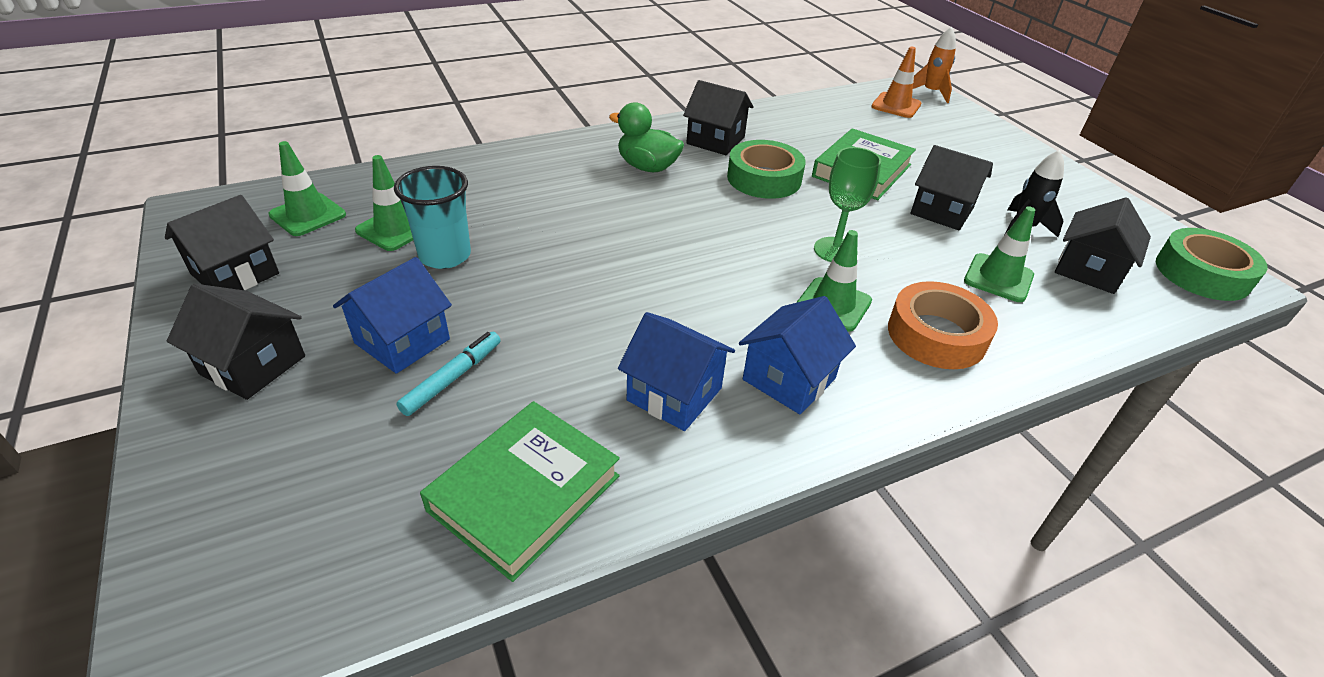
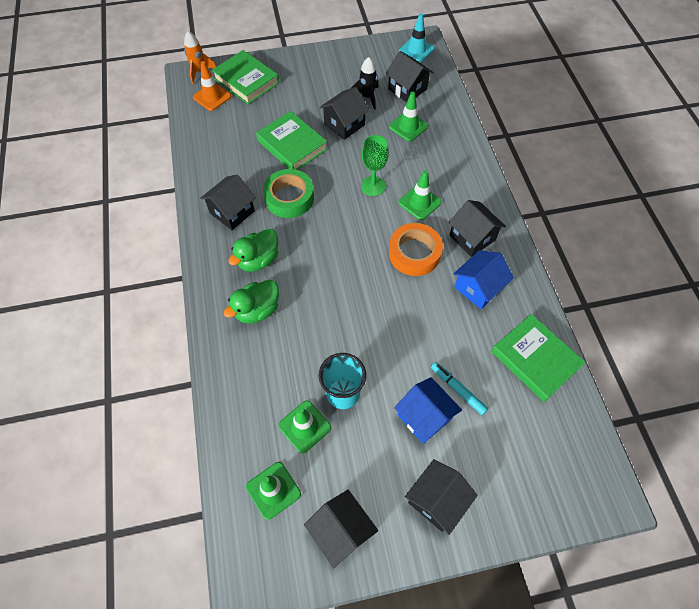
camera: 75 degrees left, 20 degrees up
(568, 175) = (257, 310): none -> green duck
(789, 379) = (472, 238): blue house -> black house
(936, 335) = (447, 169): orange tape -> orange tape (414, 253)
(948, 124) = (246, 81): none -> green book
(1202, 273) = (416, 50): green tape -> turquoise traffic cone

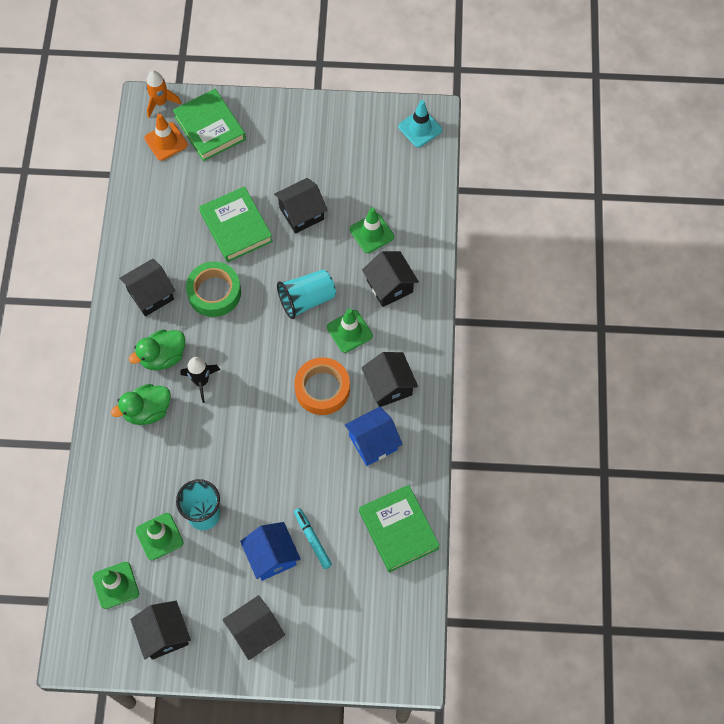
camera: 15 degrees right, 5 degrees up
(367, 97) = (339, 182): black rocket -> black rocket (201, 381)
(373, 186) = (307, 299): green goblet -> turquoise cup
(407, 89) = (389, 182): black house -> black house (389, 286)

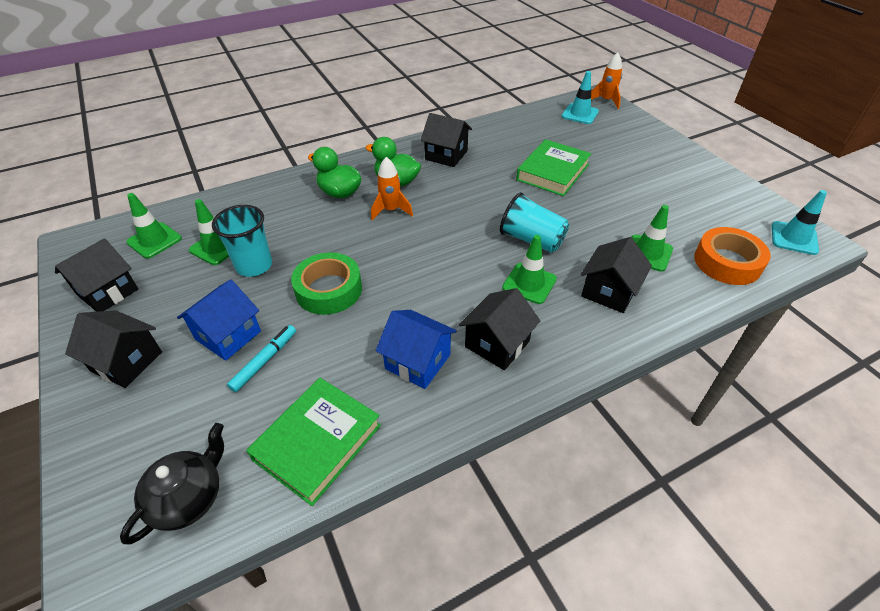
camera: 60 degrees right, 20 degrees down
(166, 141) = (580, 114): orange traffic cone -> turquoise traffic cone
(201, 381) = (391, 210): black rocket -> orange rocket
(210, 128) = (618, 127): green book -> none
(214, 292) = (481, 184): green tape -> green tape (329, 290)
(301, 213) = (609, 201): black house -> none
(322, 389) = (448, 291): orange tape -> orange tape (727, 262)
(393, 615) = (188, 497): none -> black teapot

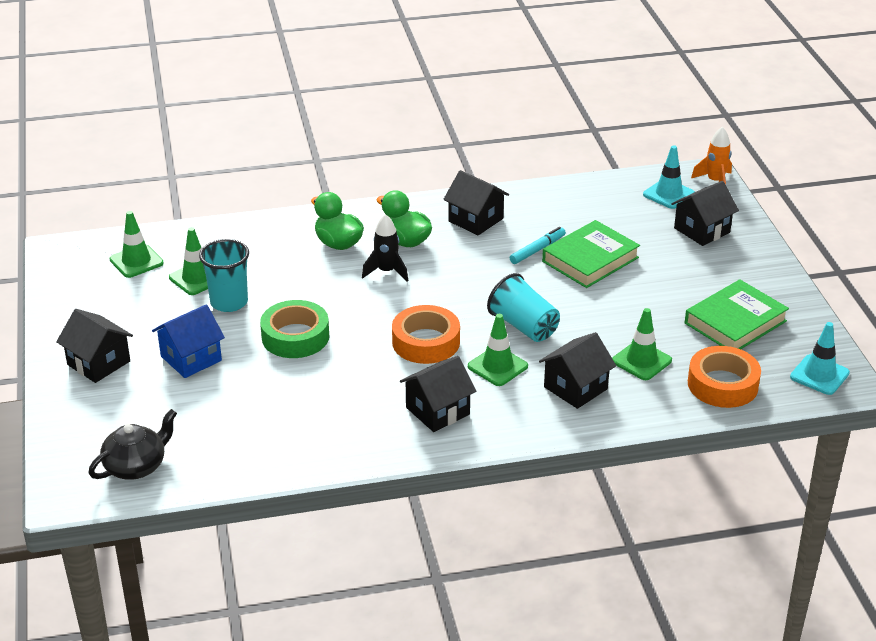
camera: 15 degrees right, 10 degrees down
(107, 292) = (87, 302): black house -> black house (702, 230)
(265, 361) = (219, 385): turquoise marker -> turquoise marker (537, 250)
(317, 442) = (248, 451): green book -> green book (735, 322)
(391, 210) = (386, 271): orange rocket -> black rocket
(418, 361) = (357, 411): blue house -> none
(453, 271) = (426, 342): none -> orange tape

